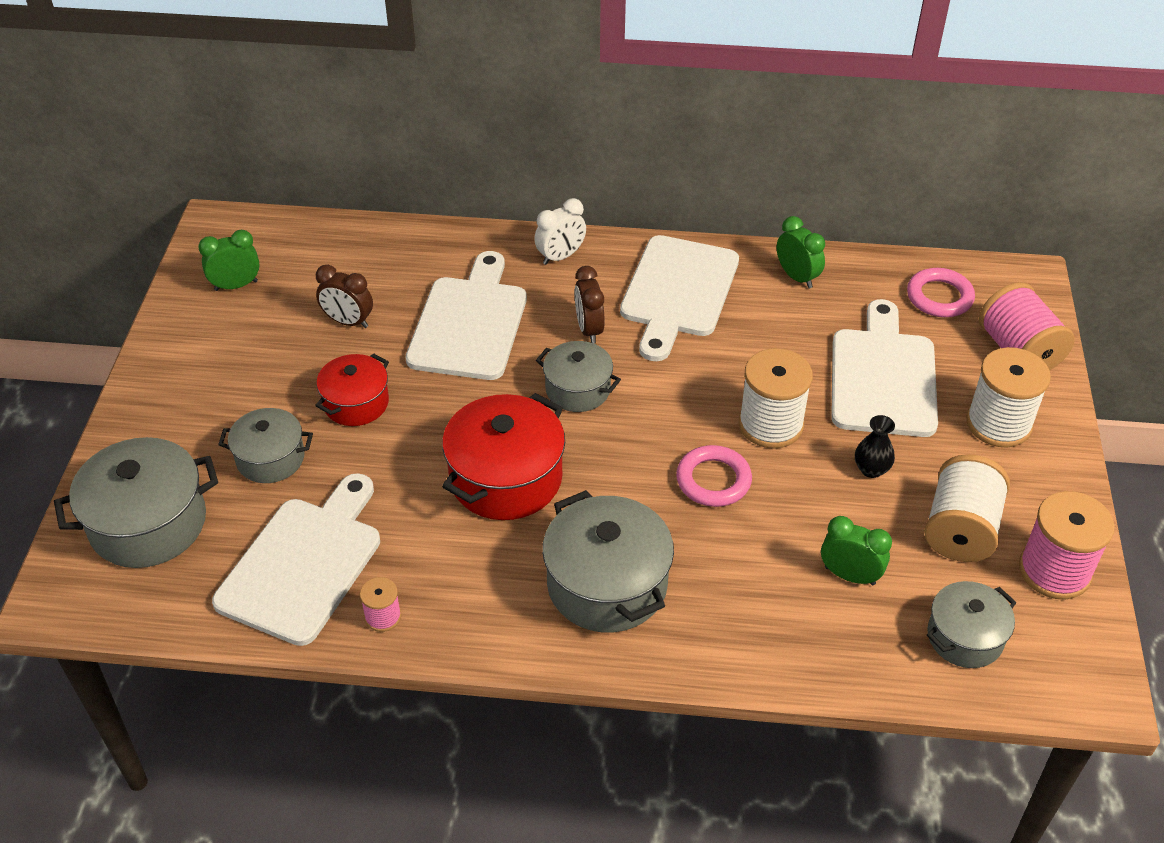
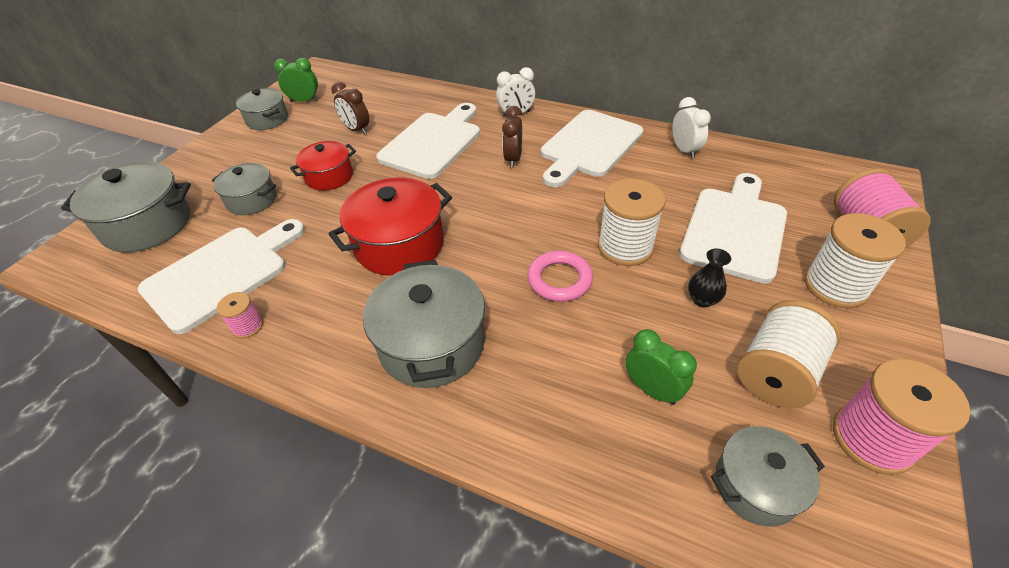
camera: 20 degrees right, 0 degrees up
(578, 389) = (485, 195): grey pot -> grey pot (267, 119)
(797, 277) = (684, 150): green clock -> white clock
(939, 297) = (800, 181): pink ring -> none

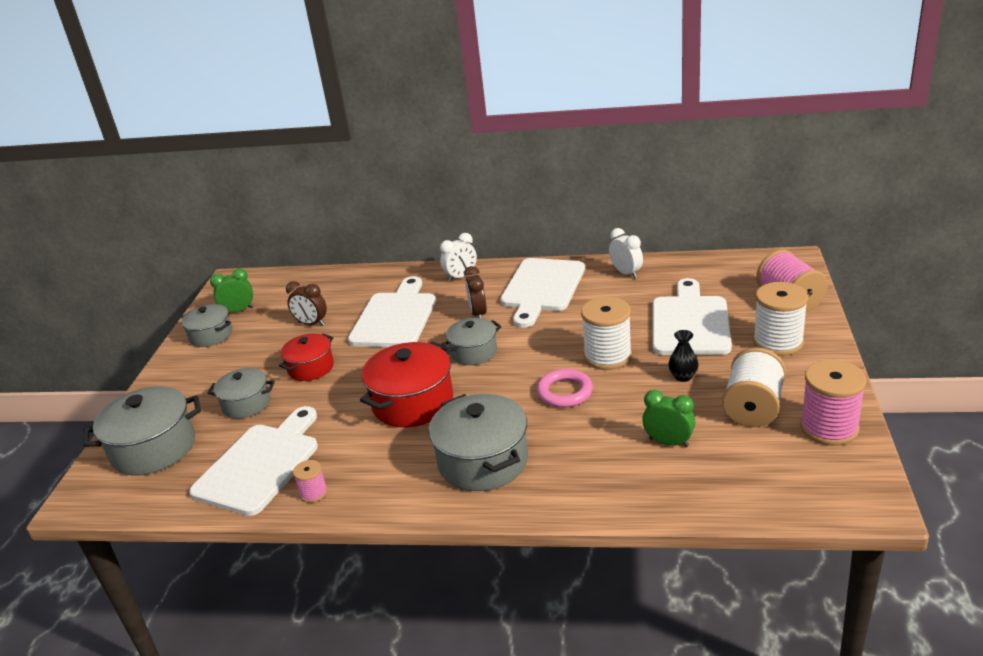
camera: 15 degrees left, 15 degrees down
(756, 485) = (761, 475): grey pot -> grey pot (473, 352)

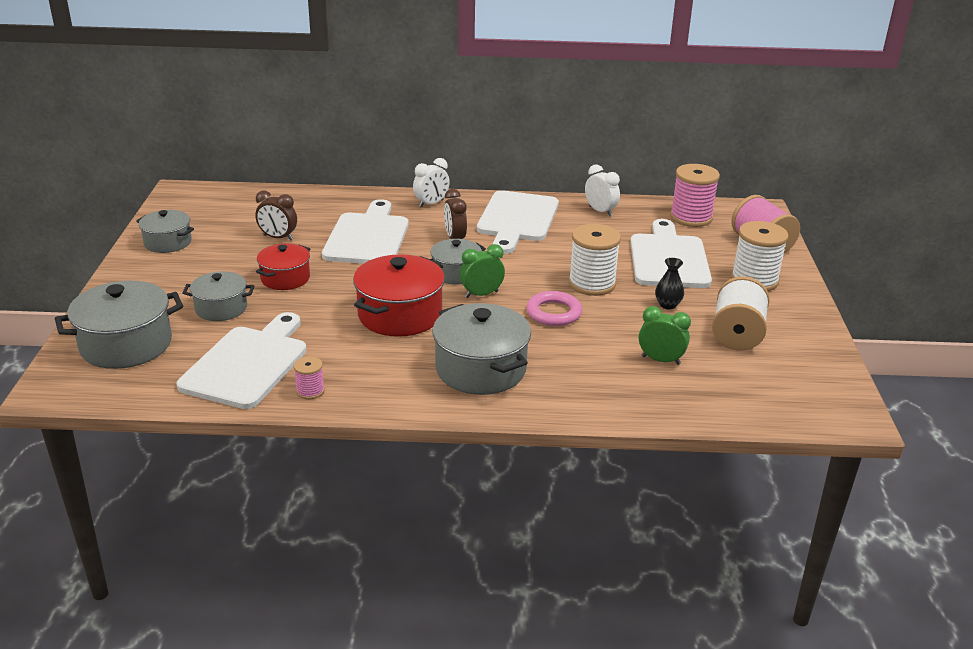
camera: 10 degrees left, 0 degrees up
(238, 311) = (194, 221): green clock -> green clock (481, 294)
(829, 428) = (809, 354): pink spool -> pink spool (691, 217)

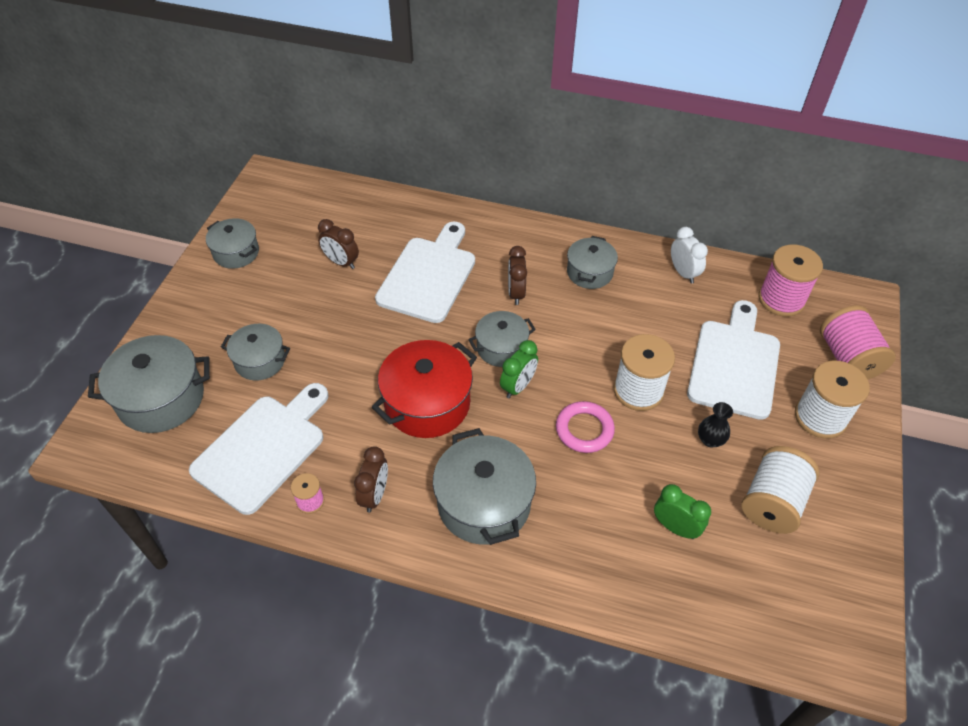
camera: 15 degrees right, 20 degrees up
(285, 278) = (331, 326): red pot -> none
(373, 378) = (375, 495): none -> brown clock
(431, 203) = (507, 232): white clock -> none
(481, 294) = (518, 386): green clock -> green clock turned 135 degrees clockwise
(517, 219) = (589, 272): white cutting board -> grey pot

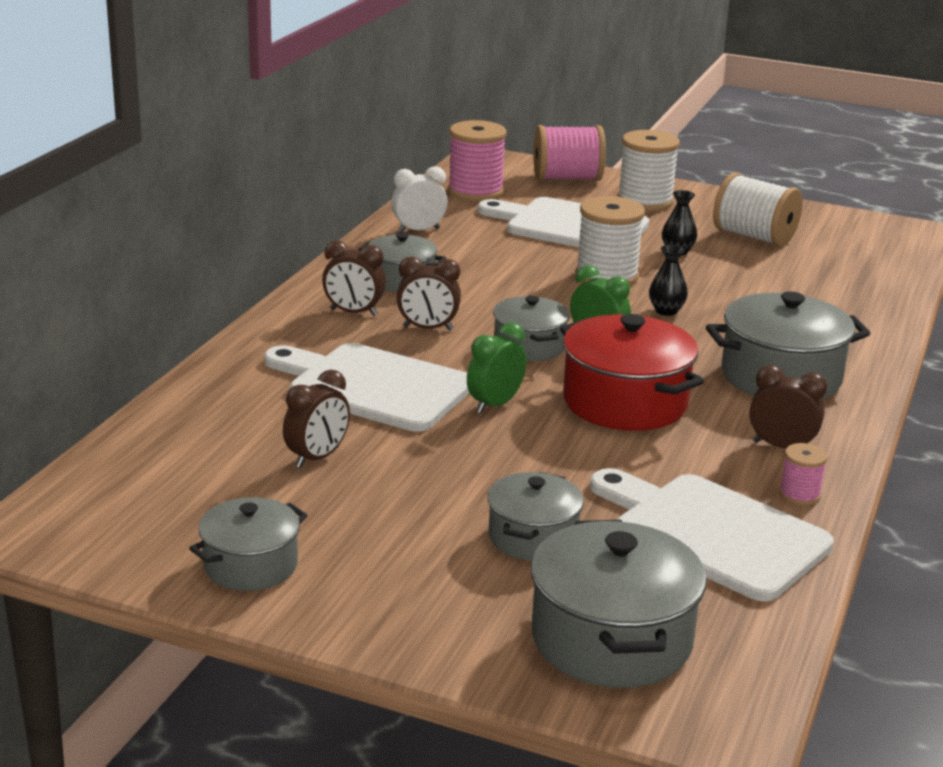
camera: 85 degrees left, 25 degrees down
(530, 255) = (353, 312): none -> brown clock
(584, 429) = (666, 311): pink ring -> black vase
(675, 527) = (793, 282): green clock -> green clock (495, 404)

